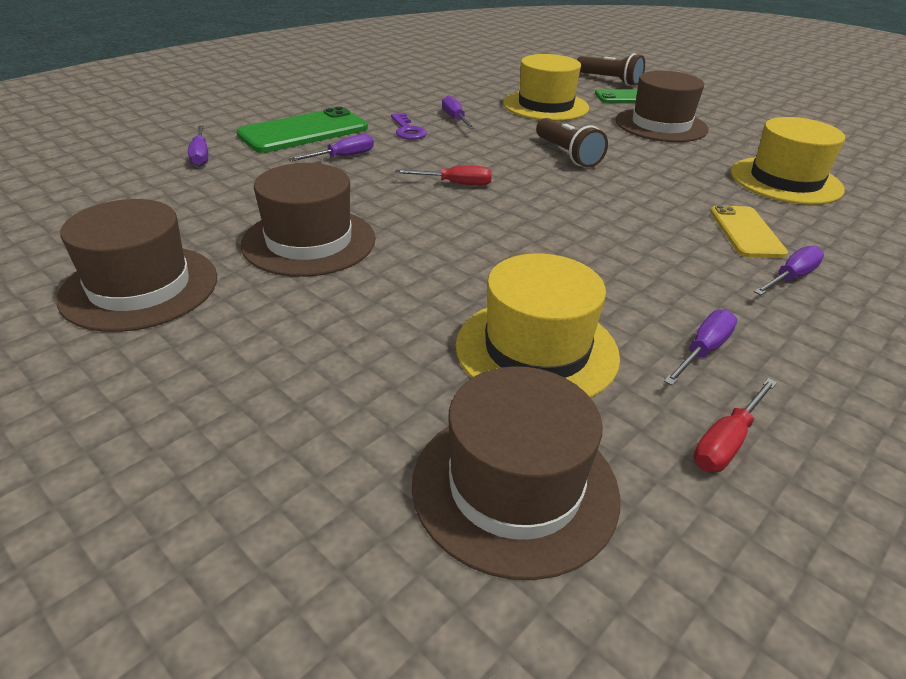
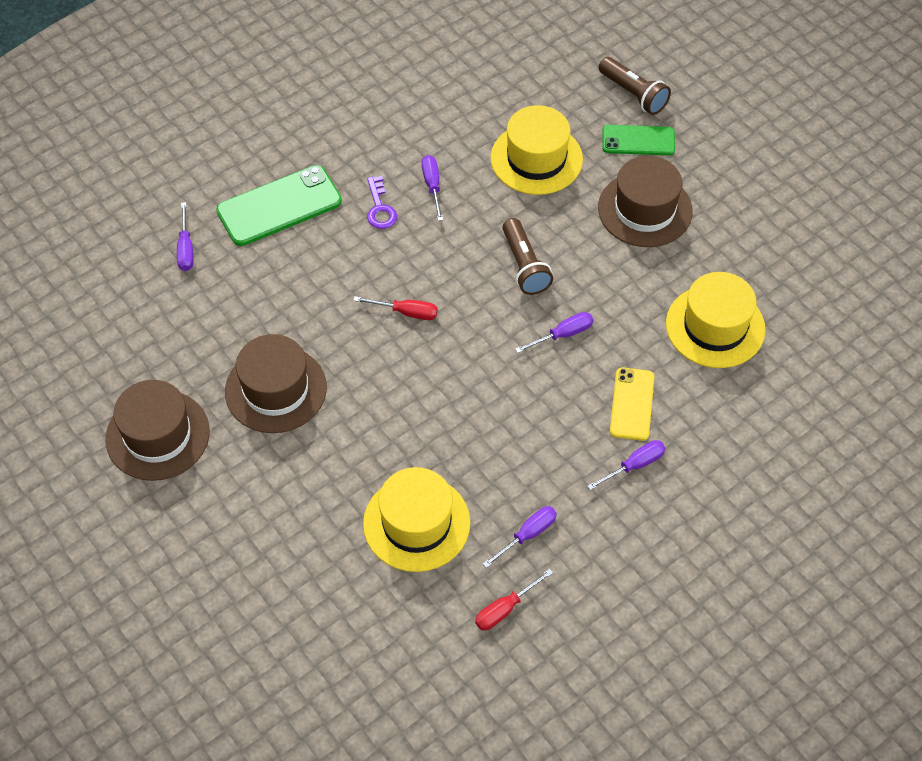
camera: 10 degrees right, 20 degrees up
(343, 157) = (312, 258): purple screwdriver -> purple screwdriver (563, 334)
(515, 487) = (373, 625): brown hat -> none

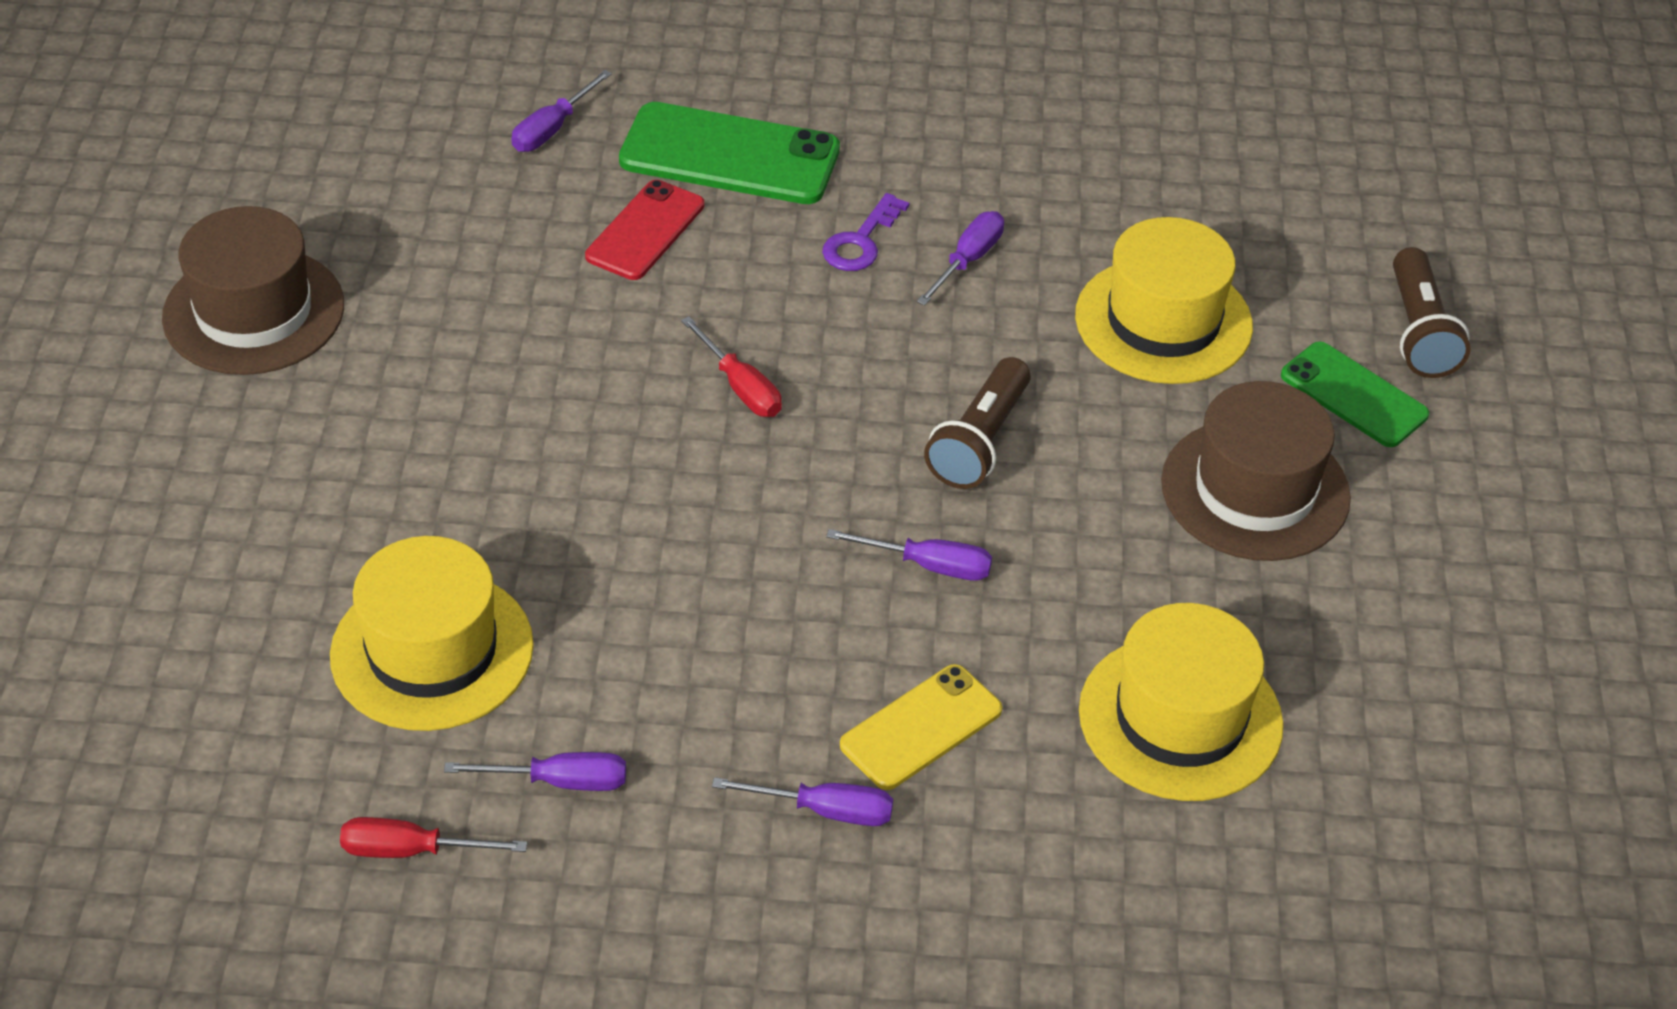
camera: 40 degrees right, 10 degrees down
(276, 389) = (458, 360): brown hat -> none
(284, 269) = (645, 231): none -> red phone

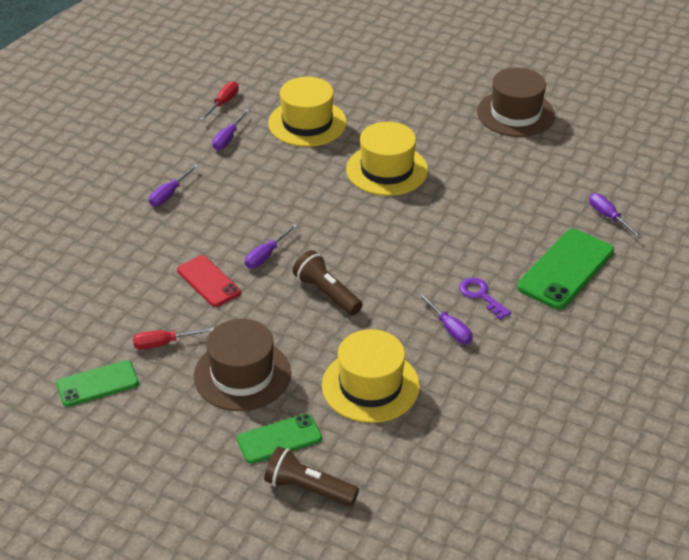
camera: 115 degrees right, 5 degrees down
(645, 231) = (520, 228): red phone -> red phone (208, 281)
(740, 387) = (401, 231): red screwdriver -> red screwdriver (164, 343)
(921, 728) = (187, 228): yellow phone -> none
(1180, 718) = (139, 301): yellow hat -> yellow hat (387, 170)
(1423, 687) = (97, 384): none -> green phone

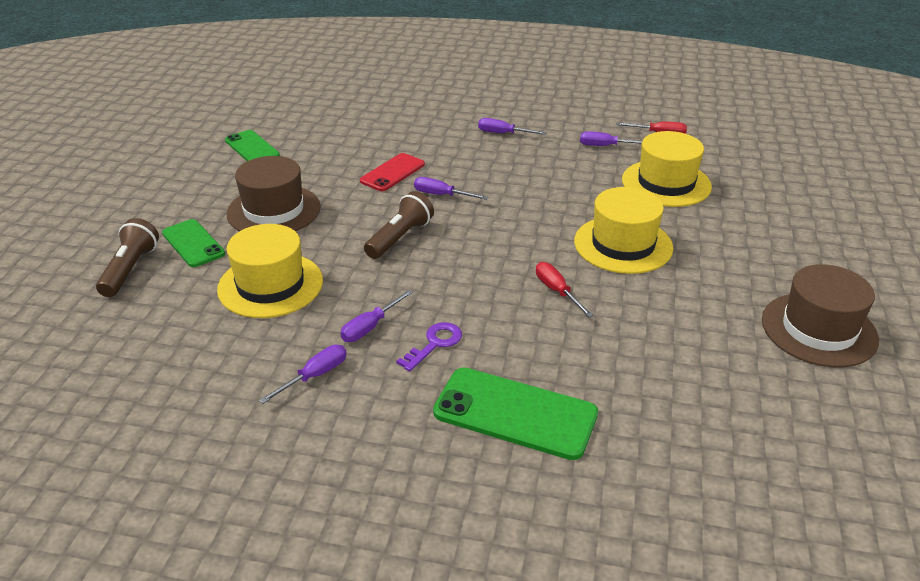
camera: 75 degrees right, 5 degrees down
(164, 343) = (306, 167): red screwdriver -> red screwdriver (557, 291)
(608, 217) = (651, 447): purple screwdriver -> purple screwdriver (315, 376)

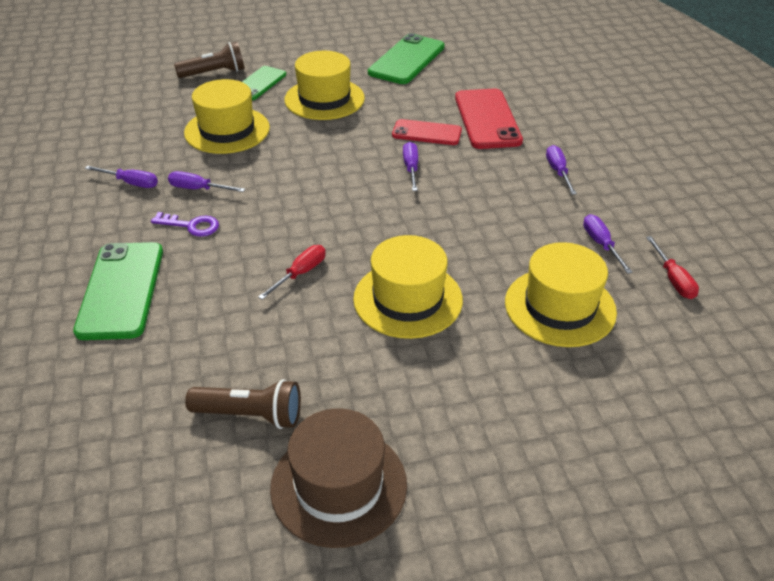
camera: 65 degrees right, 5 degrees up
(252, 148) = (407, 60): green phone -> green phone, size x1.58
(274, 210) = (324, 99): brown hat -> yellow hat
(399, 139) = (487, 119): none -> red phone
(399, 238) = (327, 166): brown flashlight -> brown flashlight (250, 415)

